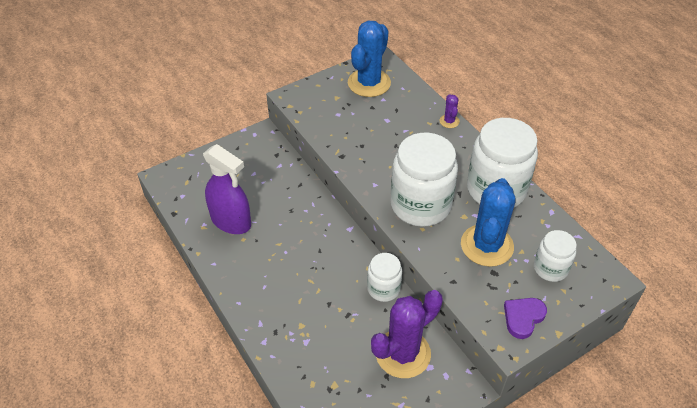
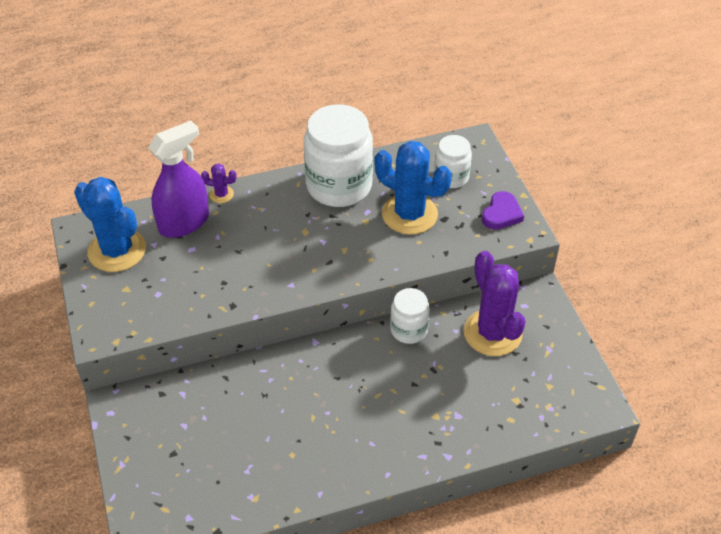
camera: 75 degrees left, 0 degrees up
(231, 221) = (258, 463): purple spray bottle -> purple spray bottle (184, 222)
(420, 205) = (337, 252): white jar -> none
(523, 318) = (501, 213): purple heart -> purple heart turned 120 degrees counterclockwise

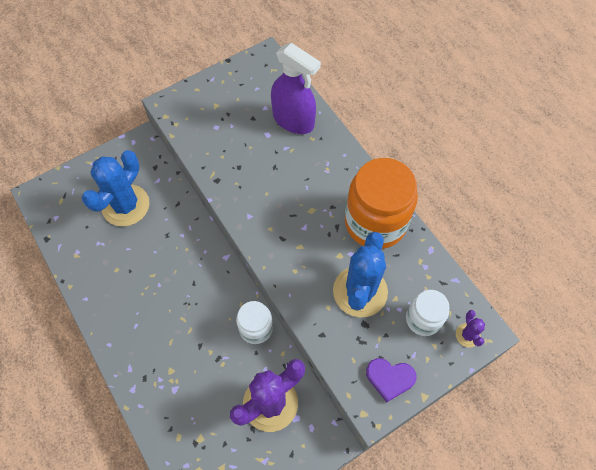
camera: 75 degrees right, 15 degrees up
(117, 250) = (251, 87): blue cactus -> blue cactus (125, 205)
(221, 194) = (333, 136): purple cactus -> purple cactus (467, 335)
(339, 186) = (375, 222): white jar -> orange jar

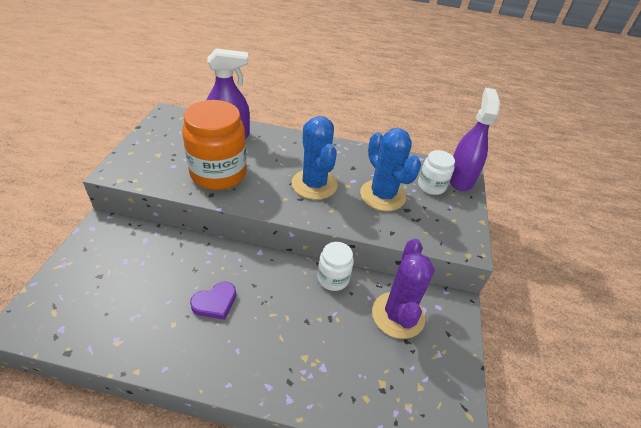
camera: 50 degrees left, 20 degrees down
(125, 205) = (132, 273): blue cactus -> blue cactus (314, 184)
(375, 222) = (346, 158): orange jar -> orange jar (218, 173)
(390, 378) = (455, 226): purple heart -> purple heart (215, 302)
(467, 335) = (460, 178): purple cactus -> purple spray bottle

